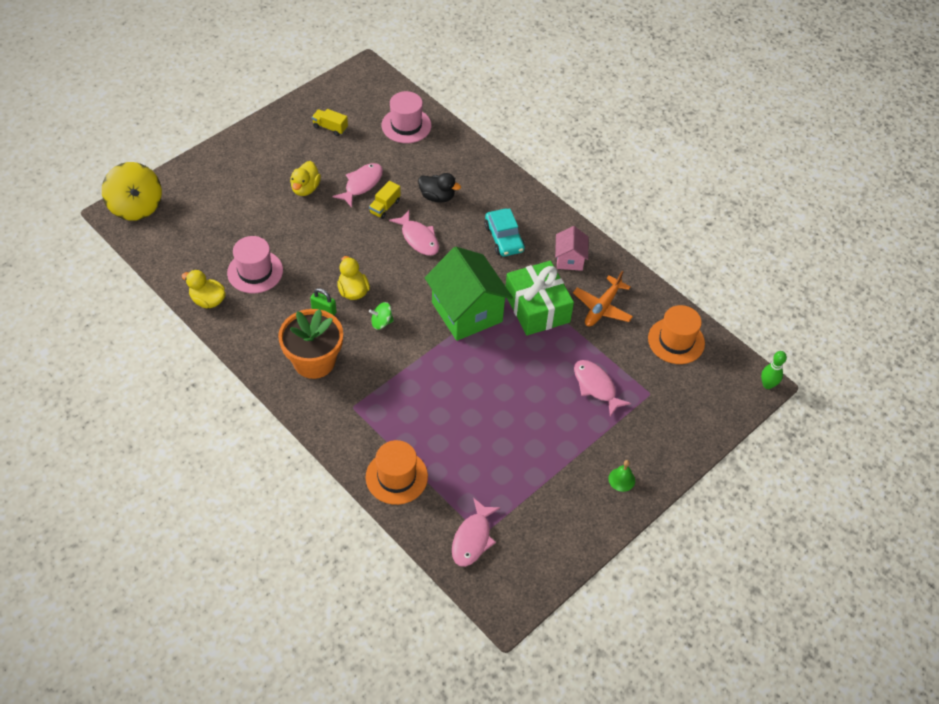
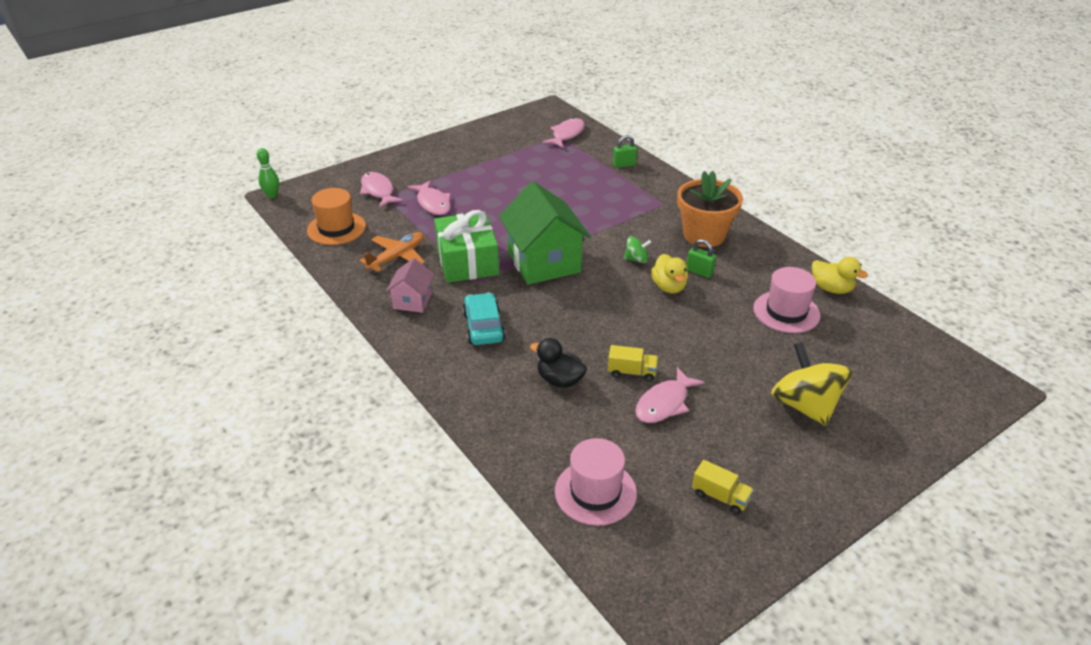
camera: 170 degrees left, 15 degrees down
(136, 206) = (972, 394): yellow spinning top -> yellow spinning top (805, 405)
(305, 188) = (743, 403): yellow duck -> none
(385, 207) = (632, 372): yellow truck -> yellow truck turned 60 degrees clockwise
(396, 477) = (624, 164): orange hat -> green padlock
(418, 238) = (590, 333): pink fish -> pink fish (378, 191)
(621, 479) = (438, 153): green bell -> none

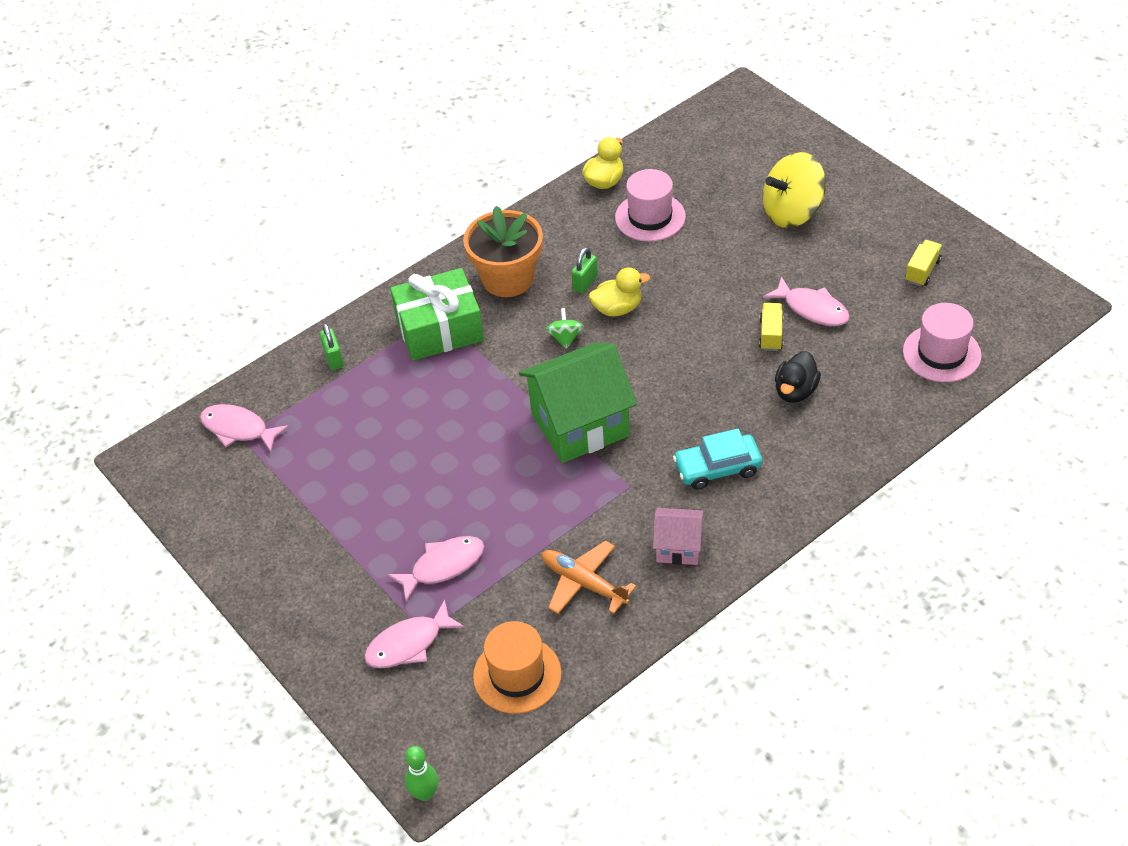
camera: 90 degrees left, 10 degrees up
(467, 261) = (585, 503): green gift -> green gift (439, 329)

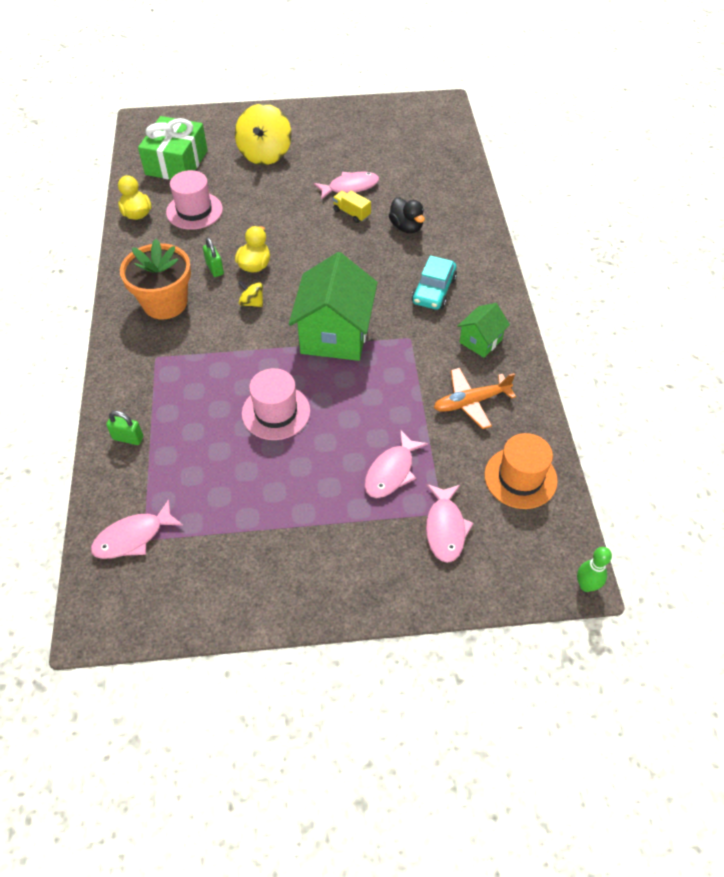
camera: 60 degrees left, 5 degrees up
(439, 329) = (169, 362): green gift -> green gift (176, 162)
(443, 566) = (391, 471): pink fish -> pink fish turned 150 degrees counterclockwise
(565, 338) = (252, 303): green spinning top -> yellow spinning top
(678, 547) = (480, 341): pink house -> green house
(922, 271) = (369, 133): yellow truck -> none
(941, 353) = (436, 159): pink hat -> pink hat (276, 412)

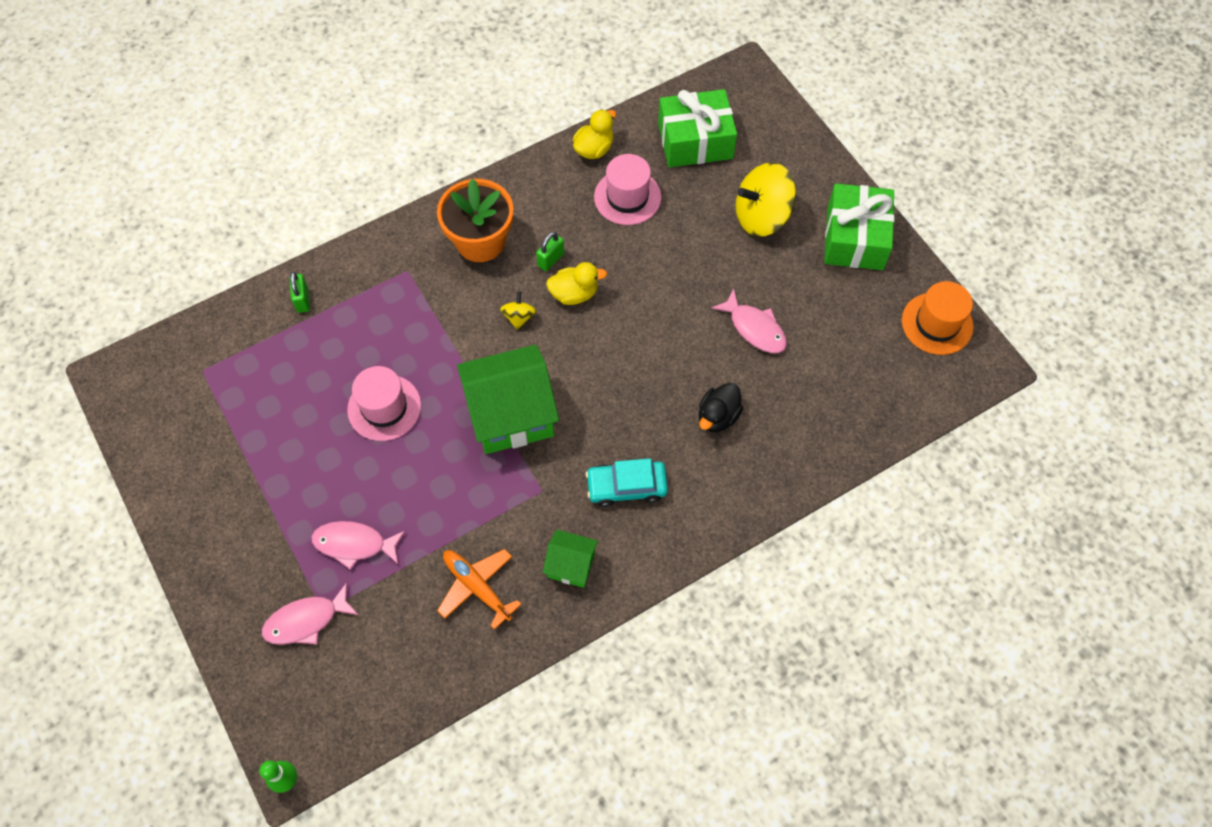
camera: 65 degrees right, 10 degrees up
(133, 537) = (201, 360): pink fish -> none
(315, 121) = (854, 238): none -> green gift
(351, 213) = (709, 349): yellow truck -> none
(520, 478) = (396, 672): orange hat -> orange hat (937, 323)

